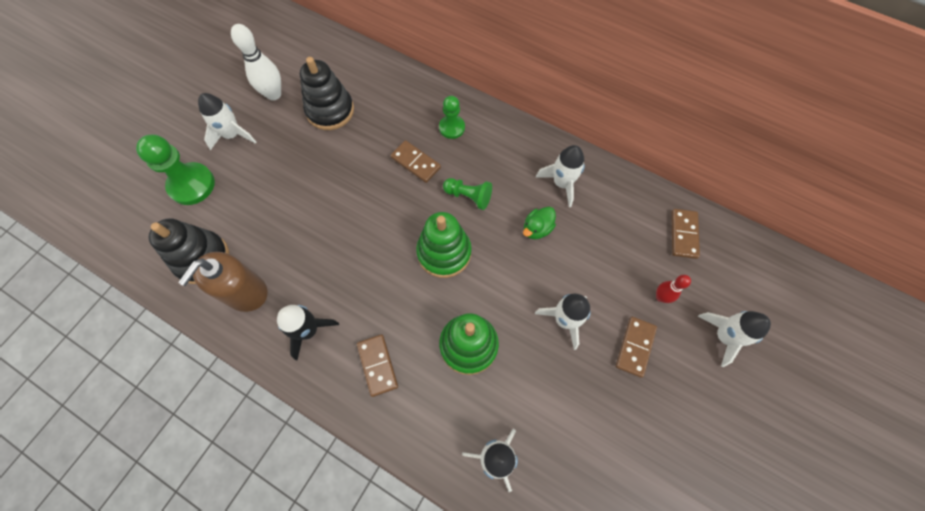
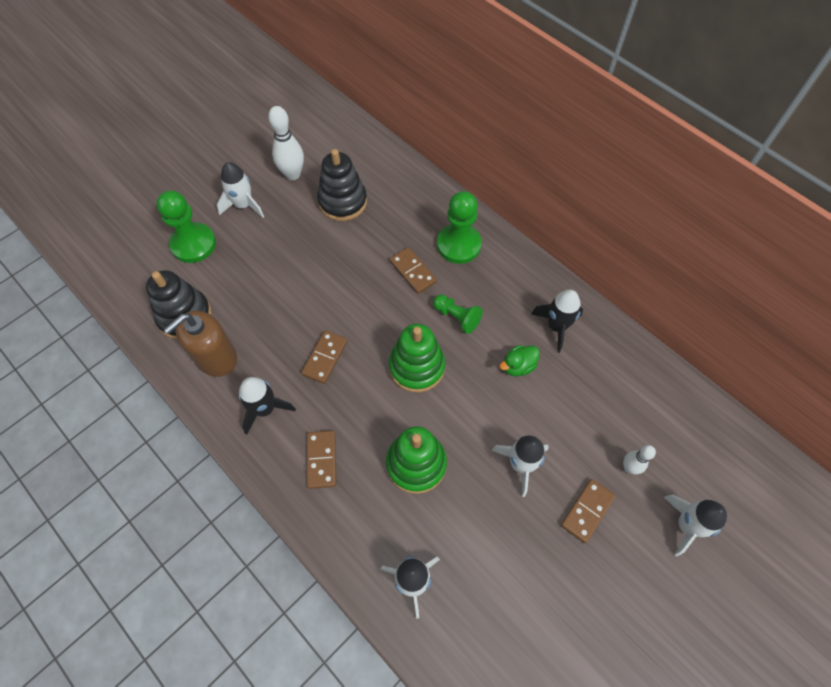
camera: 15 degrees right, 5 degrees down
(452, 127) = (458, 245): green pawn -> green pawn, size x1.64
(562, 183) = (556, 326): white rocket -> black rocket
(660, 297) = (629, 467): red bowling pin -> white bowling pin
(683, 234) = (672, 409): brown domino -> brown domino (325, 358)

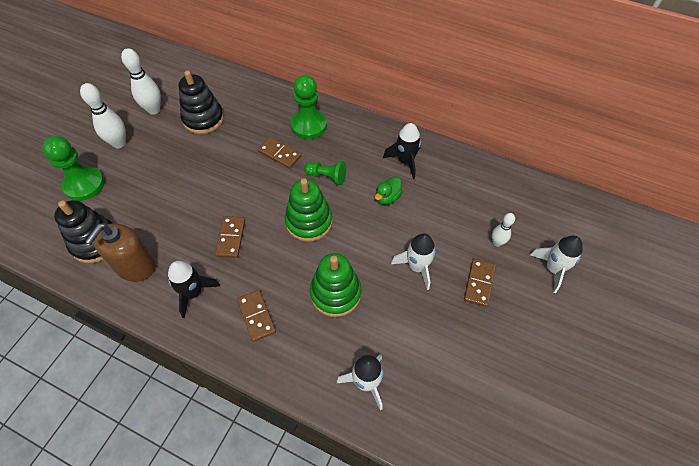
camera: 20 degrees left, 5 degrees down
(244, 205) = (119, 143): white rocket -> white bowling pin

